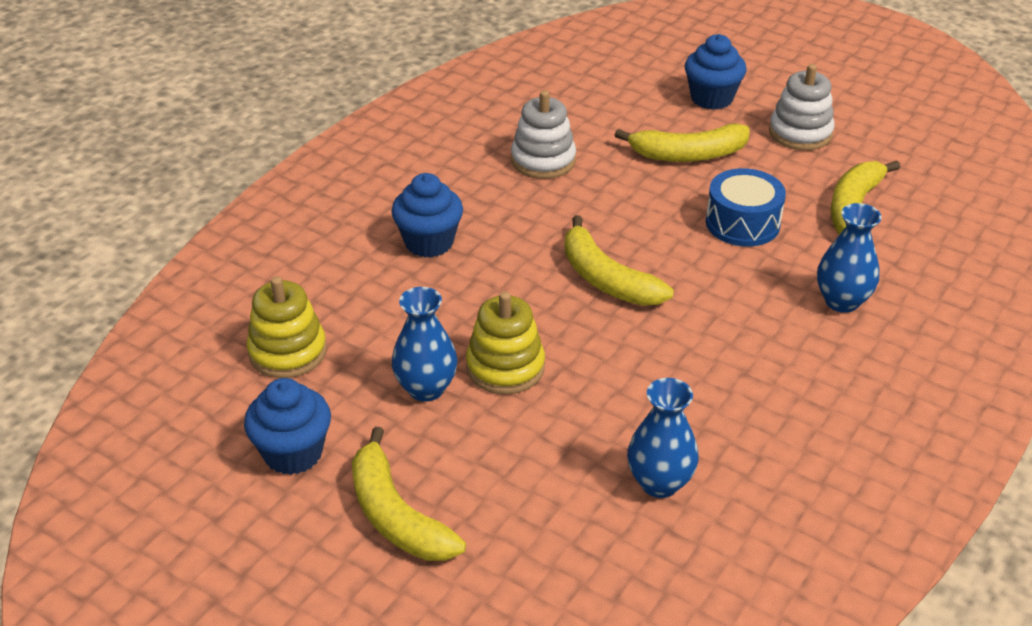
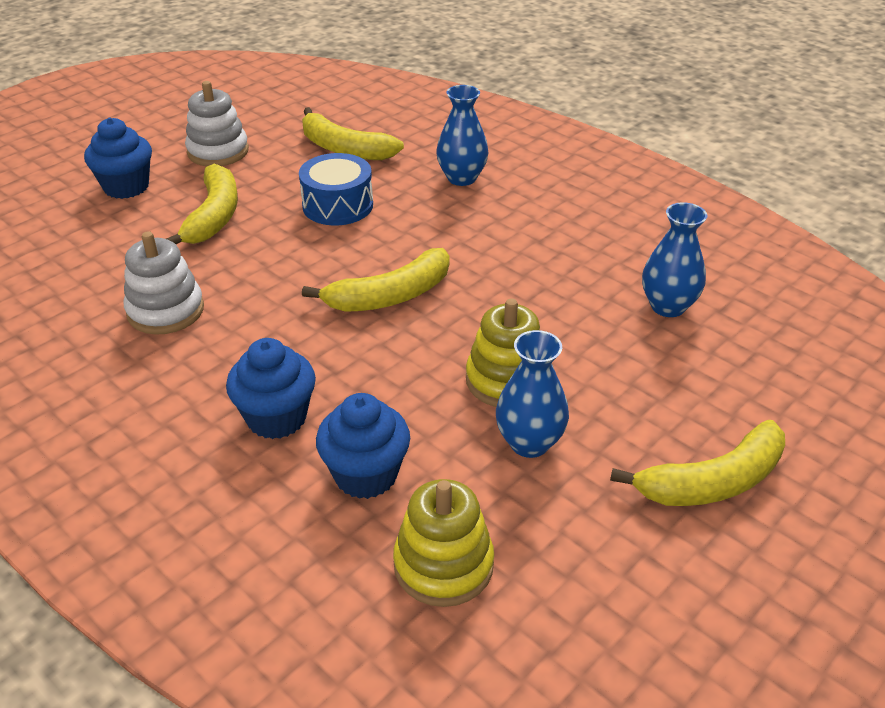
camera: 80 degrees left, 0 degrees up
(293, 453) = (621, 566): blue cupcake -> blue cupcake (366, 475)

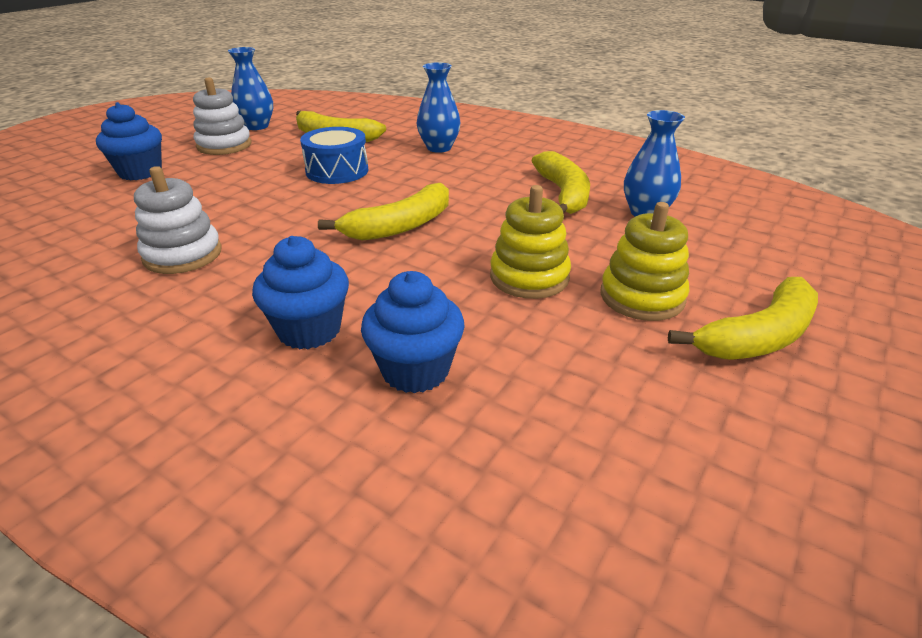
camera: 10 degrees left, 5 degrees down
(214, 216) = (225, 185): yellow banana -> yellow banana (563, 194)
(443, 565) = (526, 447): yellow stacking toy -> yellow stacking toy (642, 297)
(529, 443) = (571, 324): blue vase -> blue vase (257, 126)

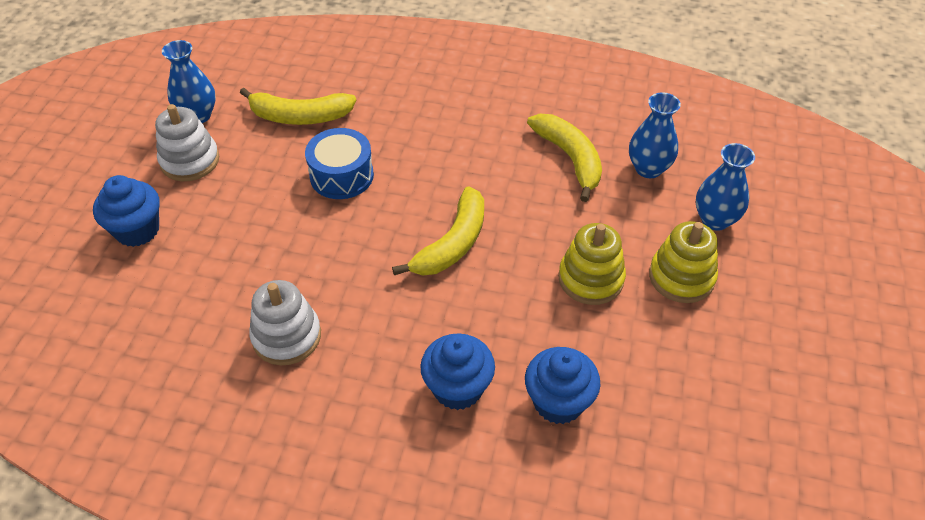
camera: 20 degrees left, 15 degrees up
(439, 148) = (418, 110): blue vase -> blue vase (715, 220)
(758, 336) = (771, 296): yellow banana -> none

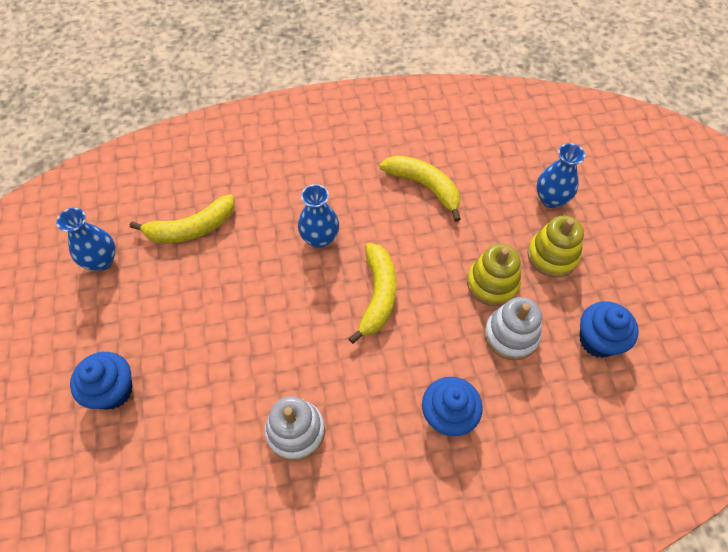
camera: 25 degrees left, 10 degrees up
(190, 161) = (120, 306): white stacking toy -> white stacking toy (511, 335)
(341, 175) = (258, 270): blue drum -> none
(558, 402) = (522, 393): blue cupcake -> blue cupcake (597, 340)
(648, 168) = (484, 174): blue vase -> blue vase (320, 238)

